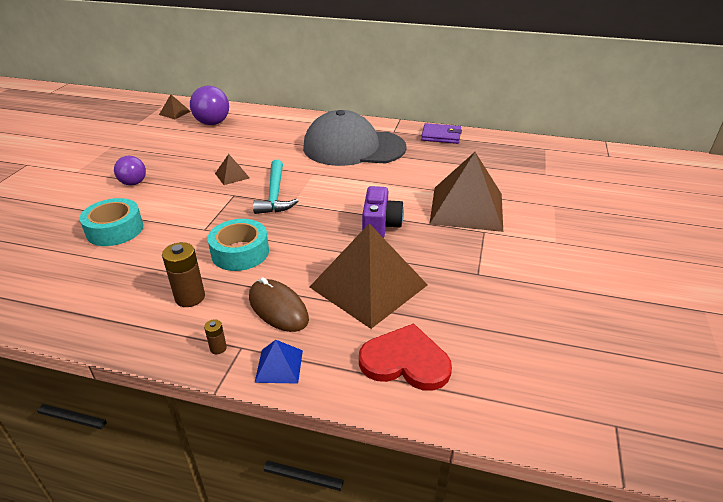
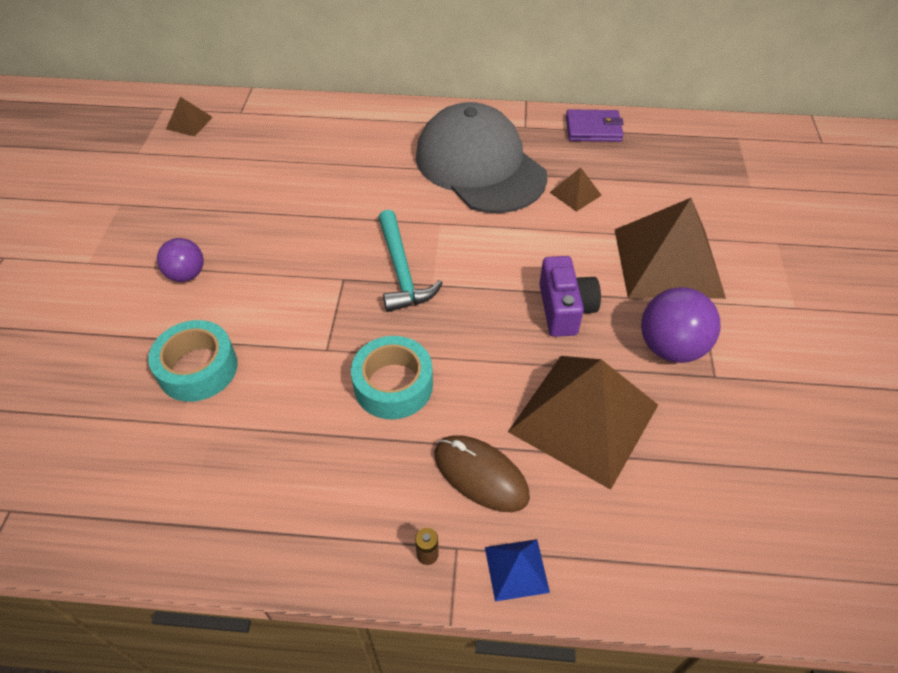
camera: 10 degrees left, 15 degrees up
(190, 297) = (356, 475): brown battery -> none
(212, 123) = (256, 138): purple ball -> purple ball (670, 347)
(232, 175) = (326, 241): brown pyramid -> brown pyramid (575, 193)
(353, 147) = (480, 166): grey cap -> grey cap turned 60 degrees clockwise
(405, 361) = (669, 534): red heart -> none

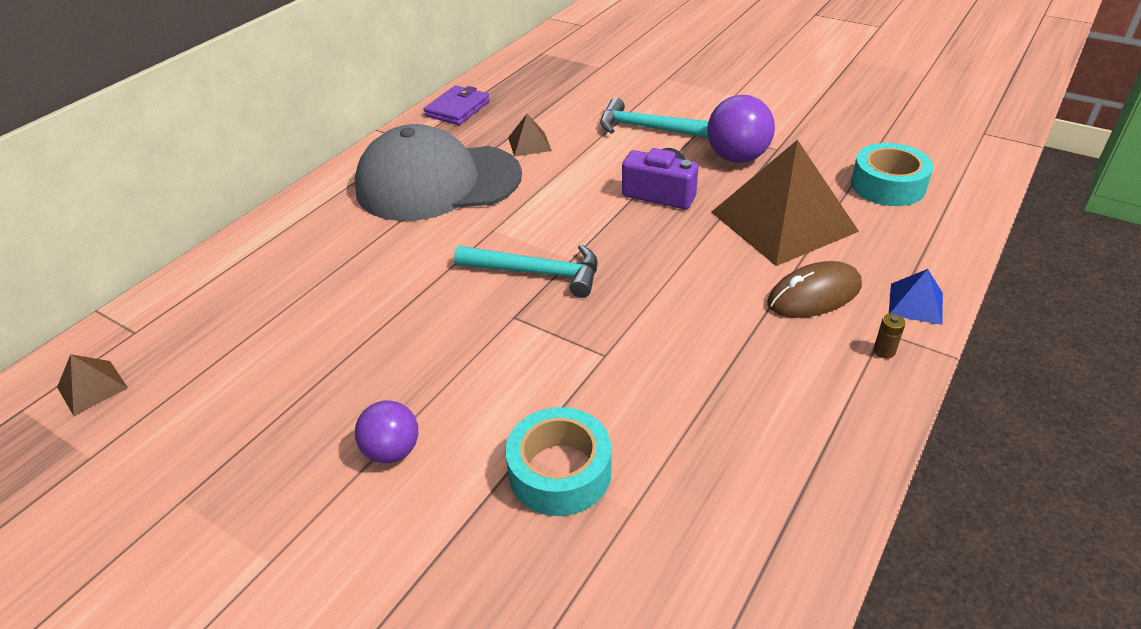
camera: 60 degrees left, 10 degrees down
(393, 385) = (682, 319): turquoise tape -> turquoise tape (887, 185)
(668, 262) = (648, 128): brown pyramid -> turquoise hammer

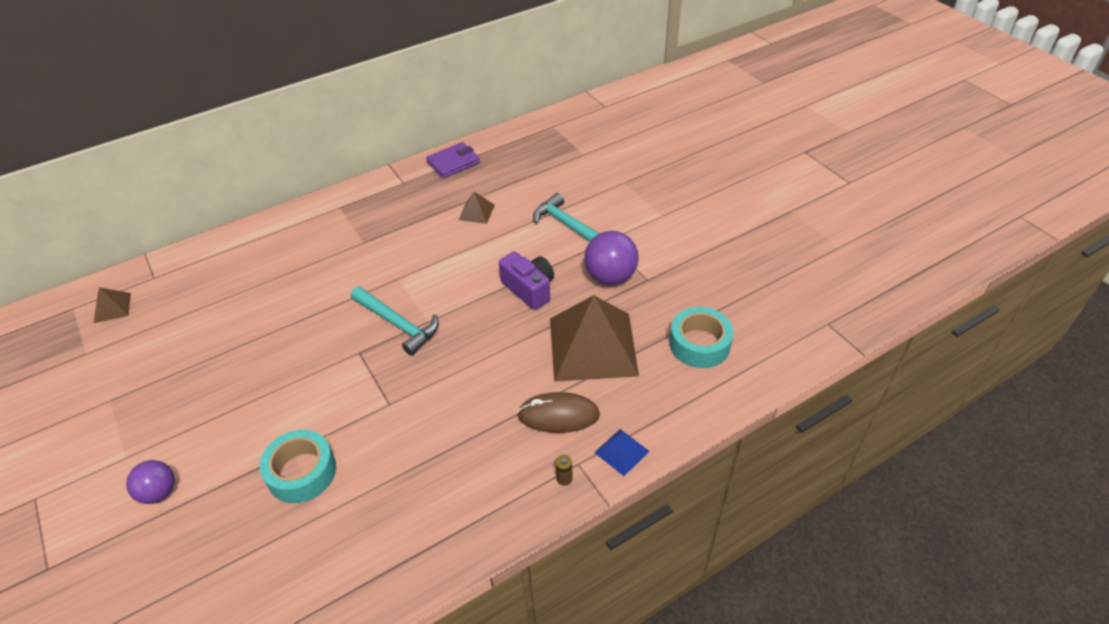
camera: 25 degrees right, 5 degrees up
(392, 451) = (227, 417): purple ball -> purple ball (159, 492)
(438, 182) = (393, 225): grey cap -> none

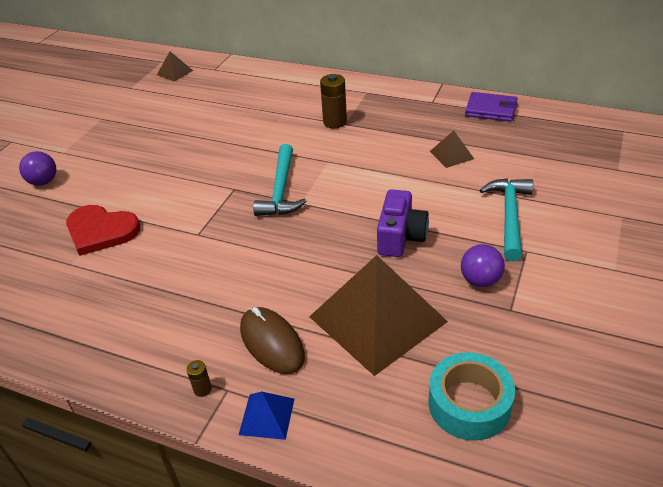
camera: 55 degrees right, 5 degrees down
(302, 472) = (101, 231): turquoise tape -> red heart
(353, 246) = (335, 122): none -> brown battery
(610, 277) = (480, 280): purple ball -> purple ball, size x0.64

